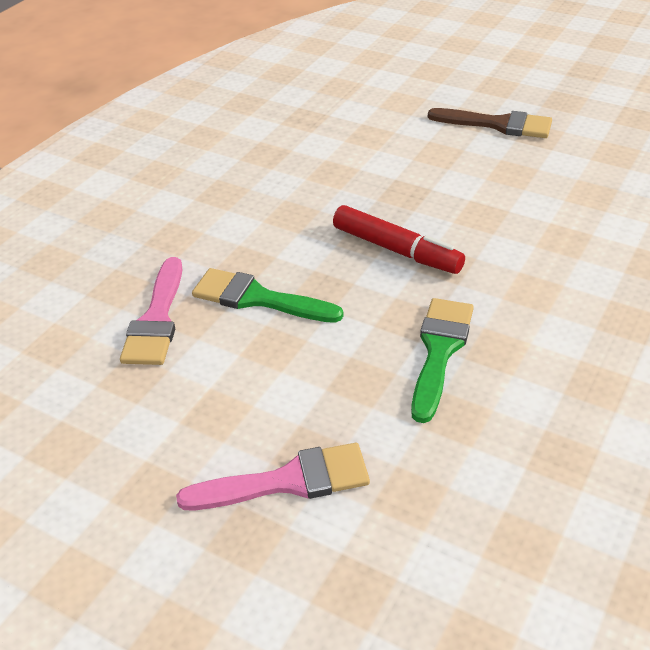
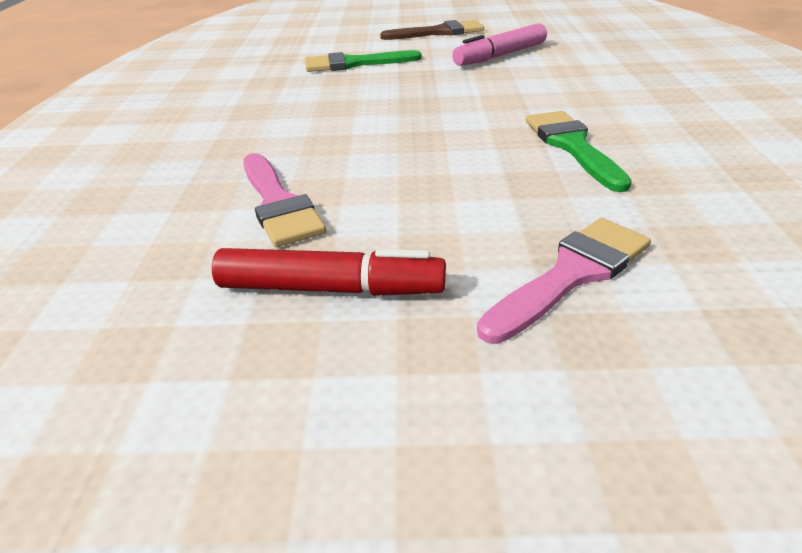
camera: 30 degrees left, 5 degrees down
(258, 298) = (368, 161): green brush -> green brush (354, 64)
(396, 250) = (453, 103): red marker -> red marker (330, 288)
(519, 190) = (500, 55): none -> pink marker

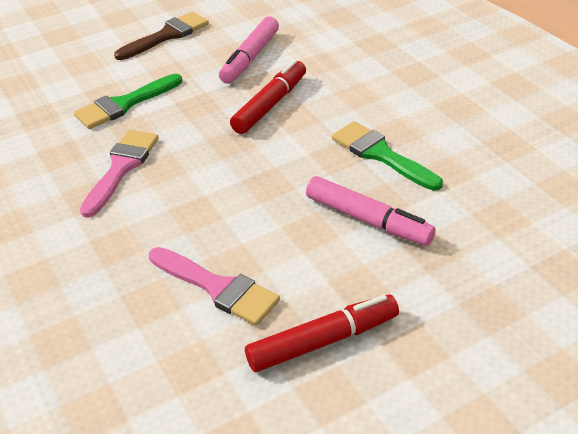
camera: 30 degrees left, 5 degrees up
(486, 87) = (270, 105): none -> red marker
(502, 195) = (368, 220): none -> pink marker
(571, 274) = (453, 270): pink brush -> pink brush (121, 168)

